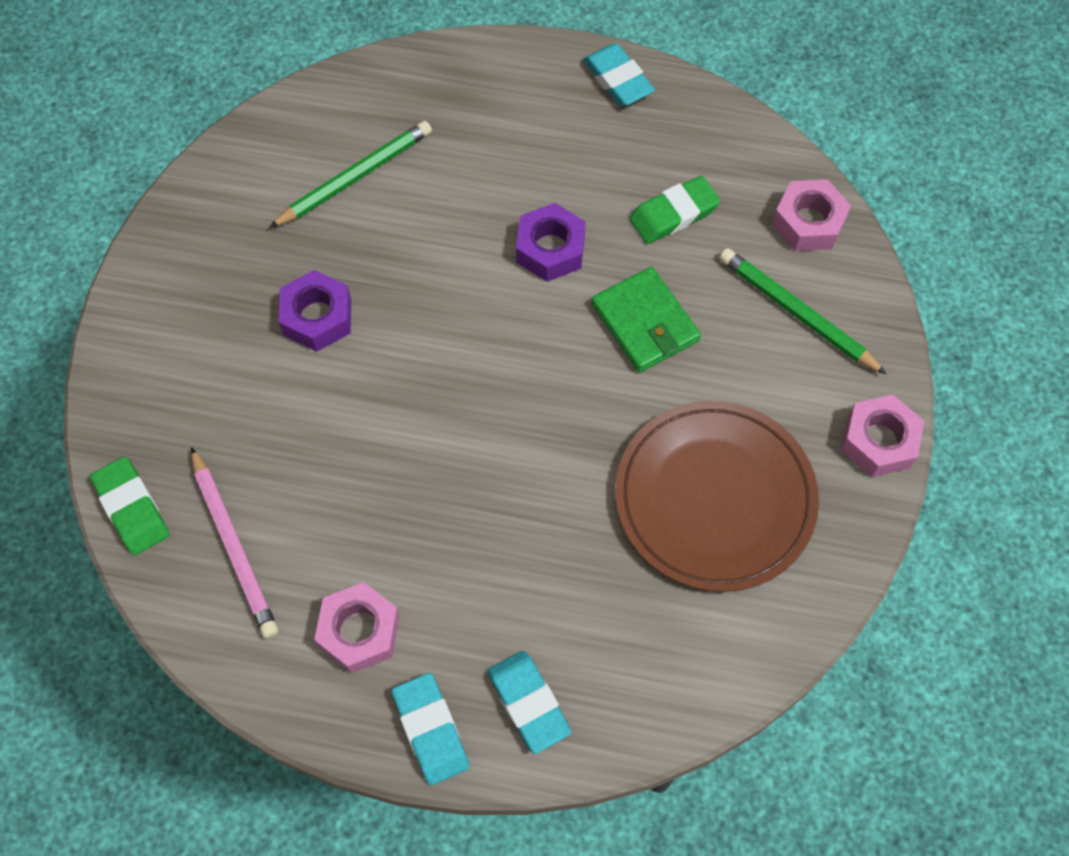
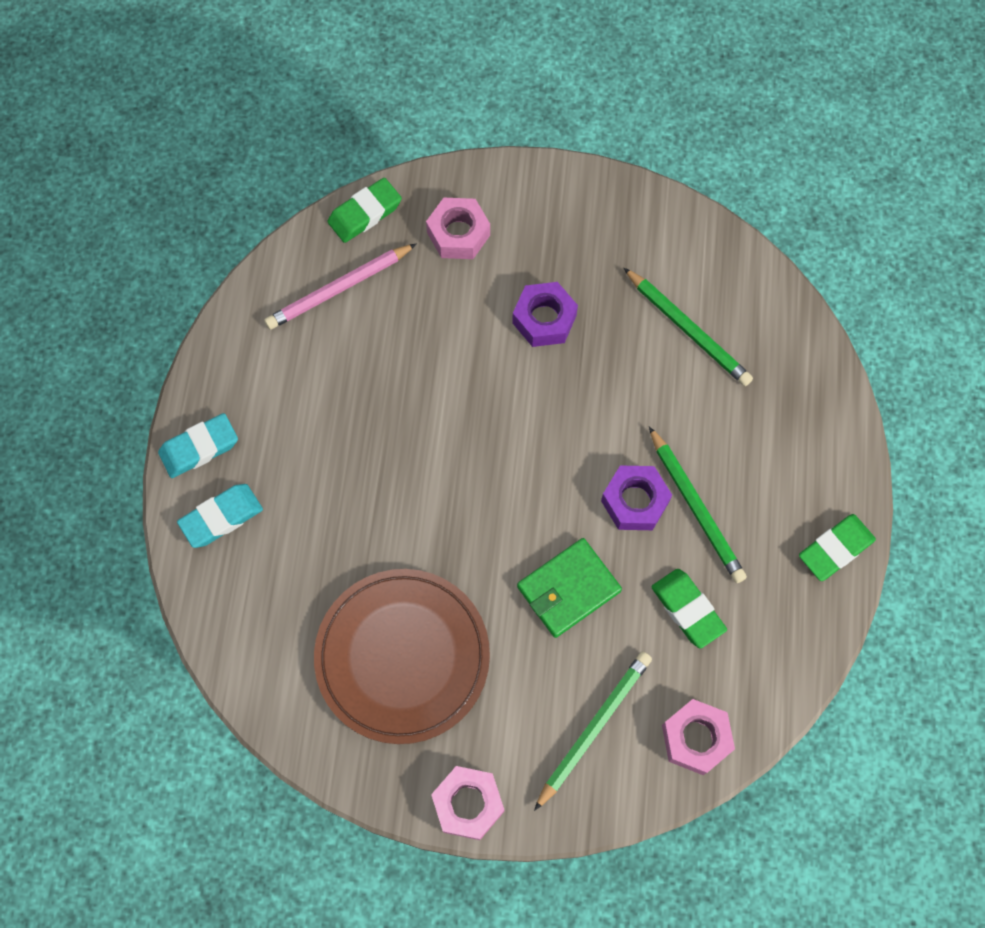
camera: 85 degrees right, 5 degrees up
(359, 631) = (274, 387): pink nut -> pink nut (458, 234)
(563, 193) = (696, 508): none -> green pencil
(618, 79) = (835, 549): turquoise eraser -> green eraser

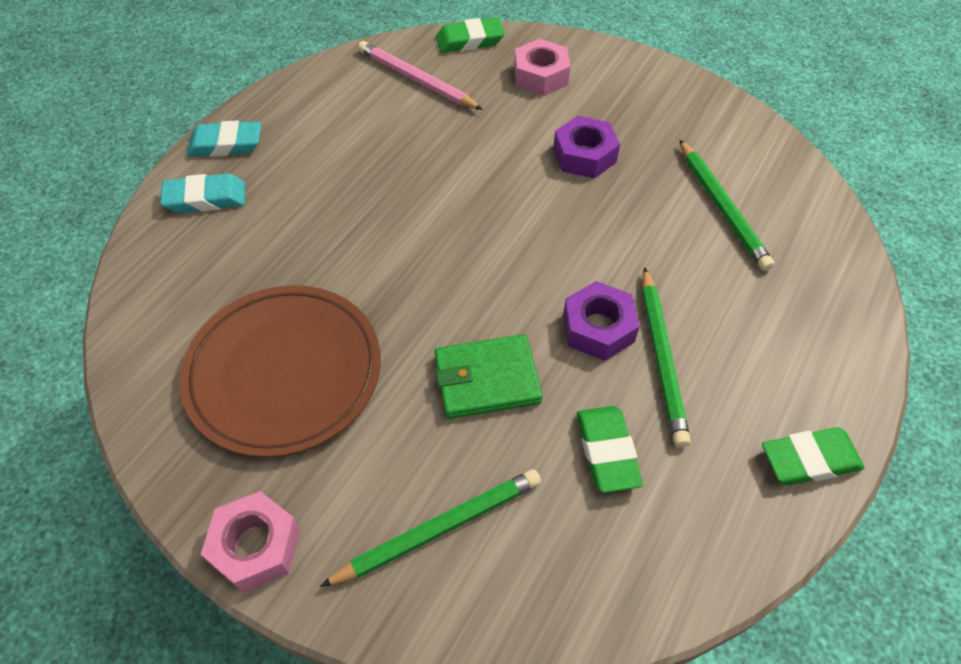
camera: 25 degrees right, 15 degrees down
(339, 289) = (416, 80): pink pencil -> pink pencil turned 45 degrees clockwise
(695, 738) = (551, 595): pink nut -> none

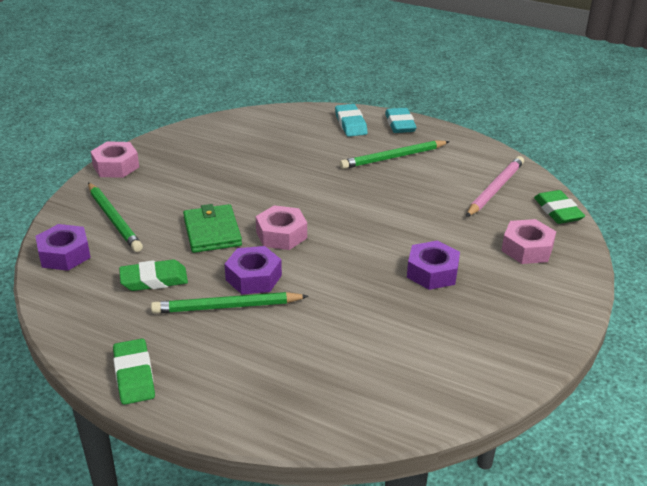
camera: 85 degrees right, 20 degrees down
(284, 372) = (220, 163): brown plate -> none
(500, 294) = (281, 235): none -> pink nut
(540, 599) = (64, 254): none -> purple nut
(722, 207) = (387, 349): green pencil -> green pencil (393, 157)

